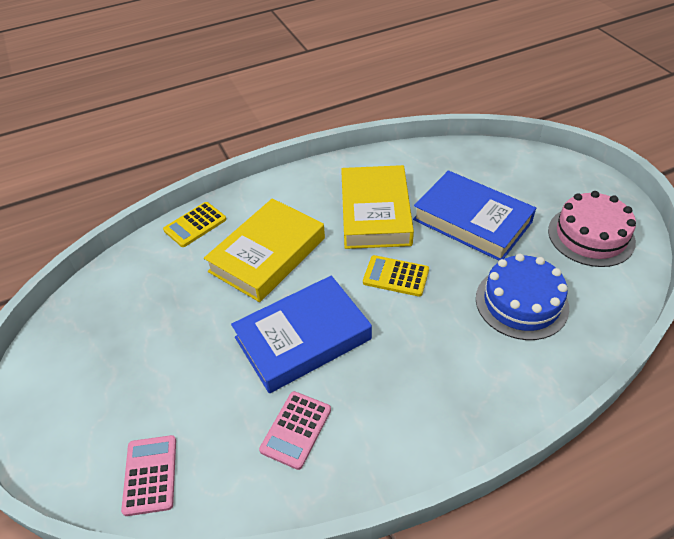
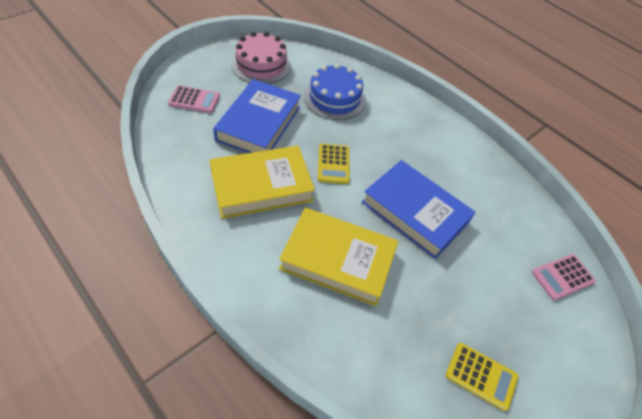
camera: 115 degrees left, 5 degrees up
(195, 225) = (315, 345): yellow calculator -> yellow calculator (481, 376)
(296, 430) = (484, 201): pink calculator -> pink calculator (194, 100)

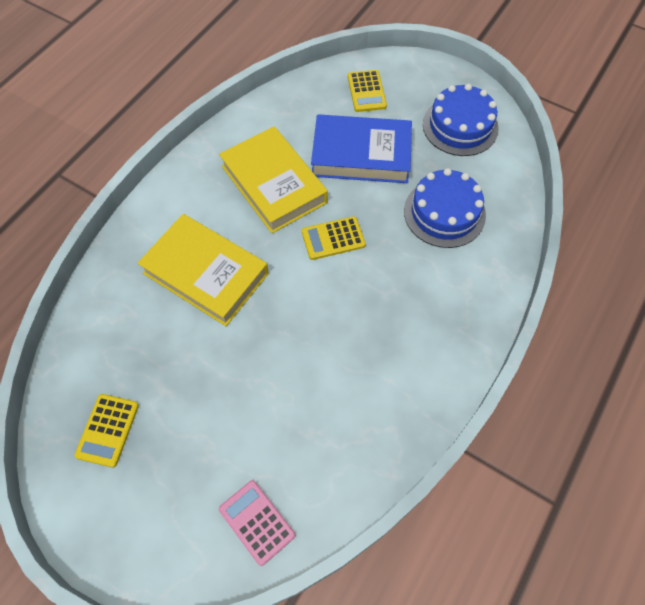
camera: 80 degrees right, 10 degrees up
(194, 100) = (366, 91): pink calculator -> yellow calculator
(261, 65) = (460, 126): pink cake -> blue cake
(338, 260) = (205, 273): yellow book -> yellow book turned 60 degrees counterclockwise
(415, 212) = (295, 335): blue book -> none

